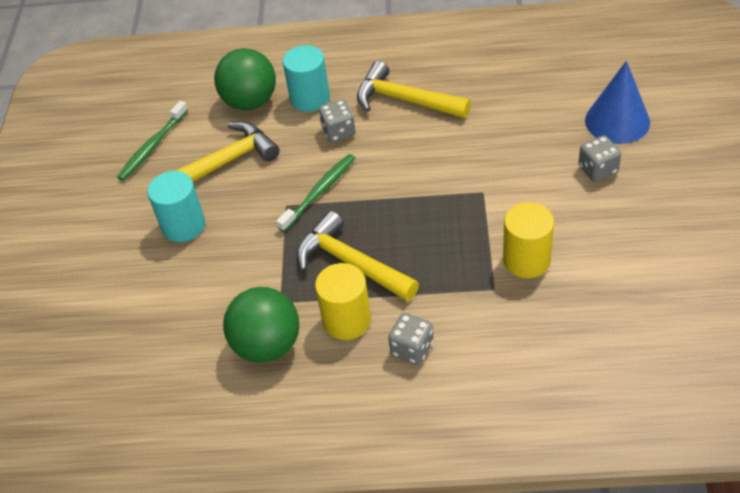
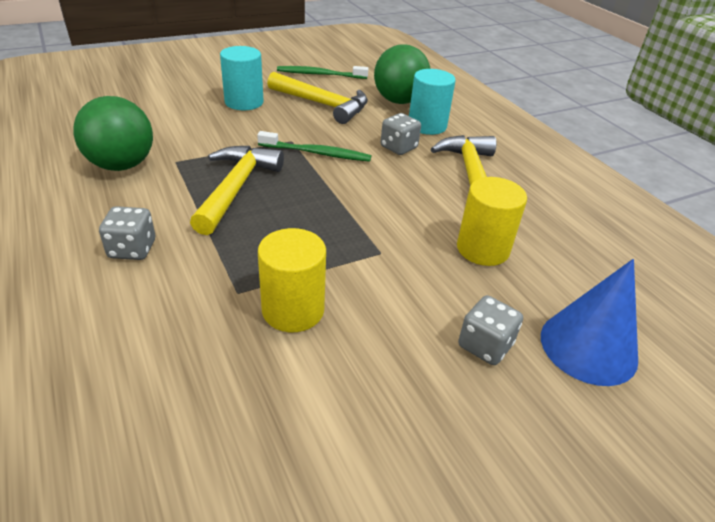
camera: 55 degrees right, 10 degrees down
(347, 320) = (162, 201): yellow cylinder -> yellow cylinder (482, 249)

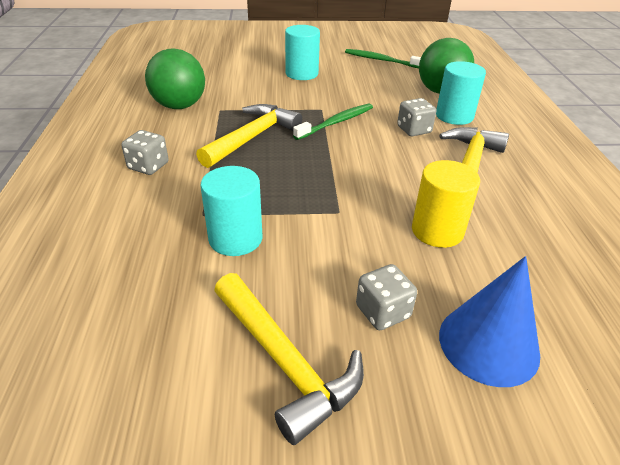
camera: 25 degrees right, 0 degrees up
(293, 310) = (235, 238): yellow cylinder -> turquoise cylinder
(317, 153) = (336, 122): green toothbrush -> green toothbrush turned 75 degrees counterclockwise
(323, 104) = (367, 85): yellow hammer -> yellow hammer (285, 362)

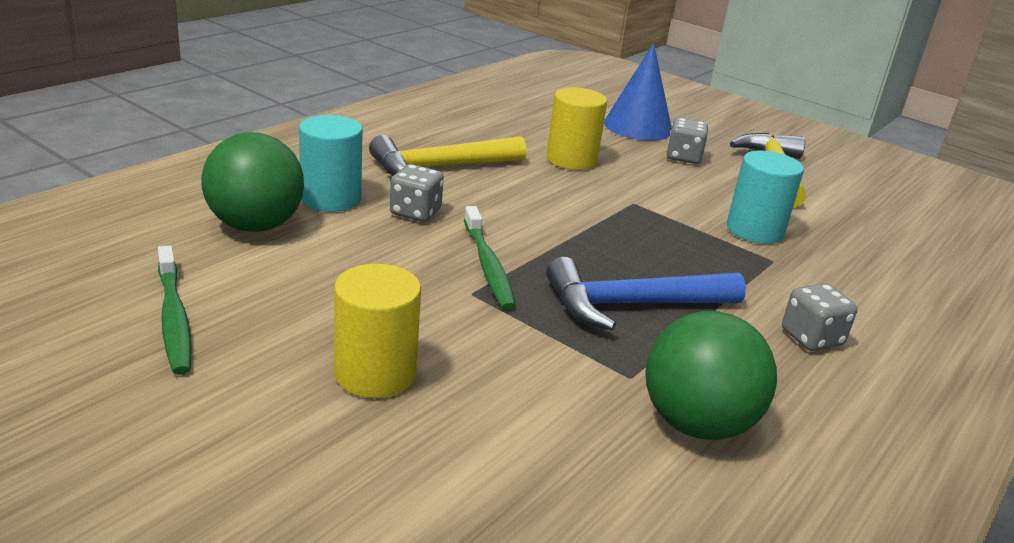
camera: 140 degrees left, 10 degrees down
(252, 137) = (632, 305): yellow hammer -> blue hammer
(302, 74) = (375, 373): turquoise cylinder -> yellow cylinder
(336, 122) = (488, 266): green toothbrush -> green toothbrush turned 105 degrees counterclockwise

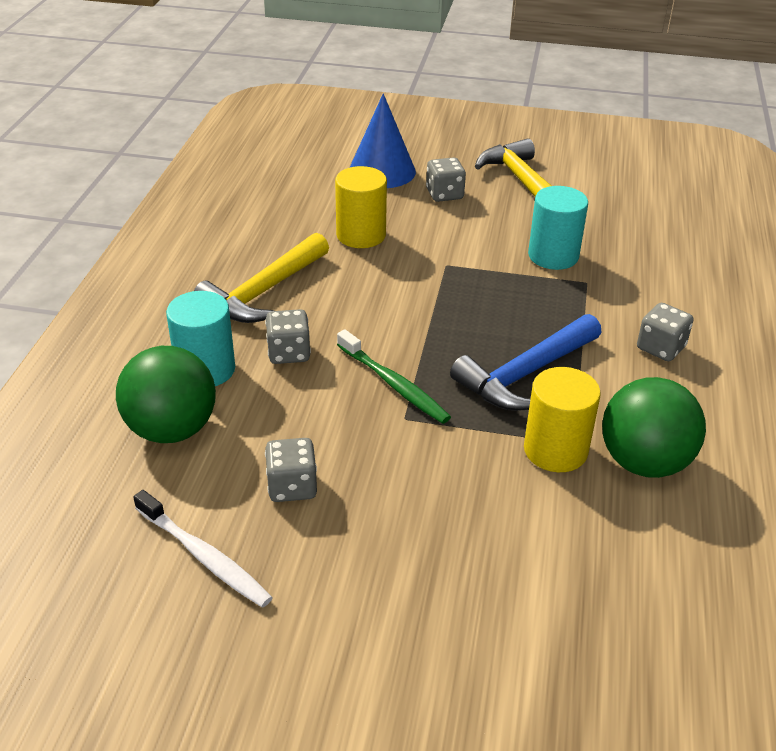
camera: 25 degrees left, 10 degrees up
(174, 318) = (204, 556): green toothbrush -> white toothbrush
(309, 301) = (292, 486): none -> grey dice
(375, 373) = (404, 530): yellow cylinder -> yellow cylinder (555, 450)

